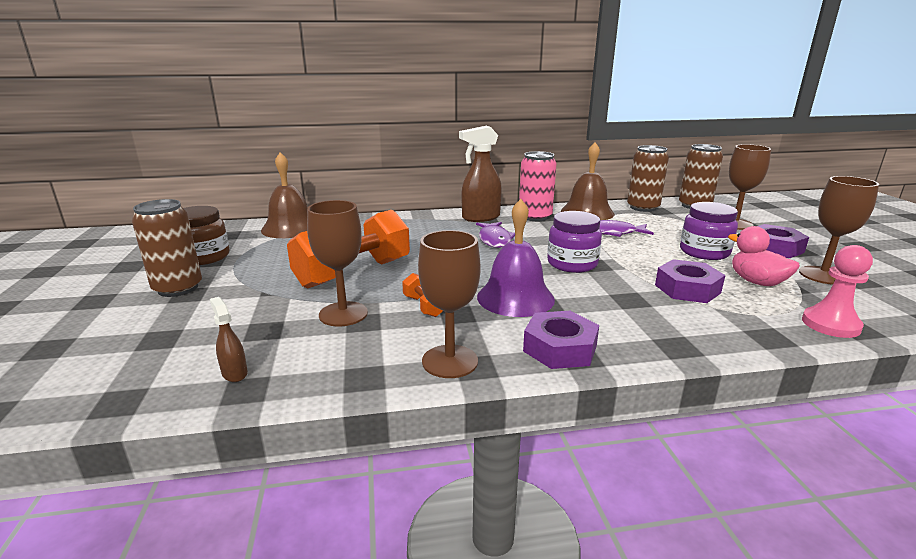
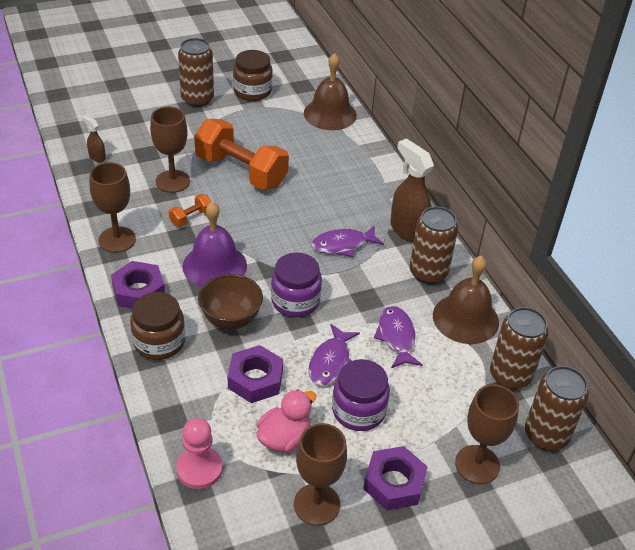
camera: 75 degrees right, 20 degrees up
(234, 373) = (97, 157): brown spray bottle -> brown spray bottle turned 90 degrees counterclockwise
(535, 217) = (428, 272): pink can -> brown can
(603, 295) = (231, 319): none -> brown bowl
(651, 257) = (331, 362): none -> purple fish
(651, 338) = (159, 342): none -> brown jar

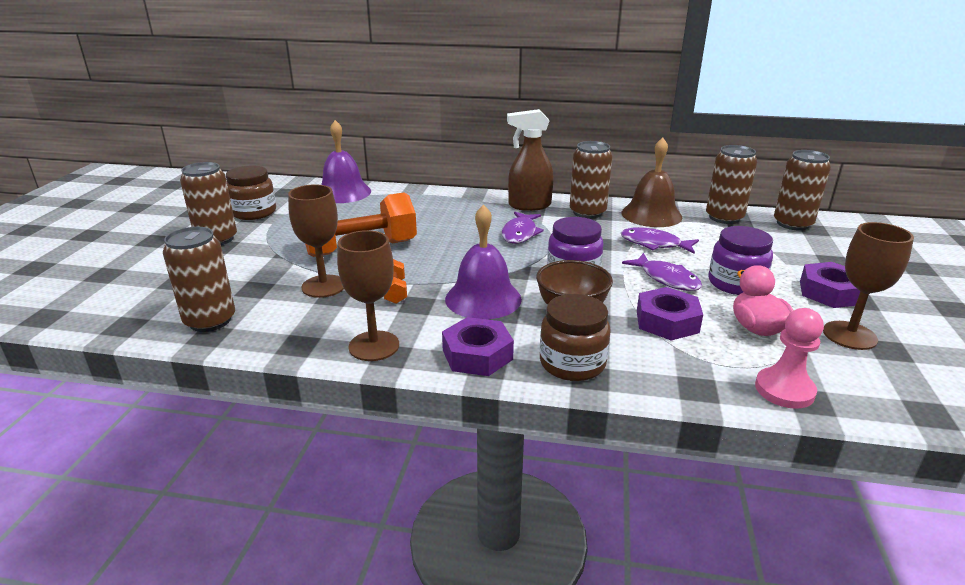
camera: 55 degrees left, 15 degrees down
(97, 157) = (210, 321): brown spray bottle -> brown can
(330, 114) = (343, 192): brown bell -> purple bell
(477, 464) = (816, 255): brown goblet -> none

